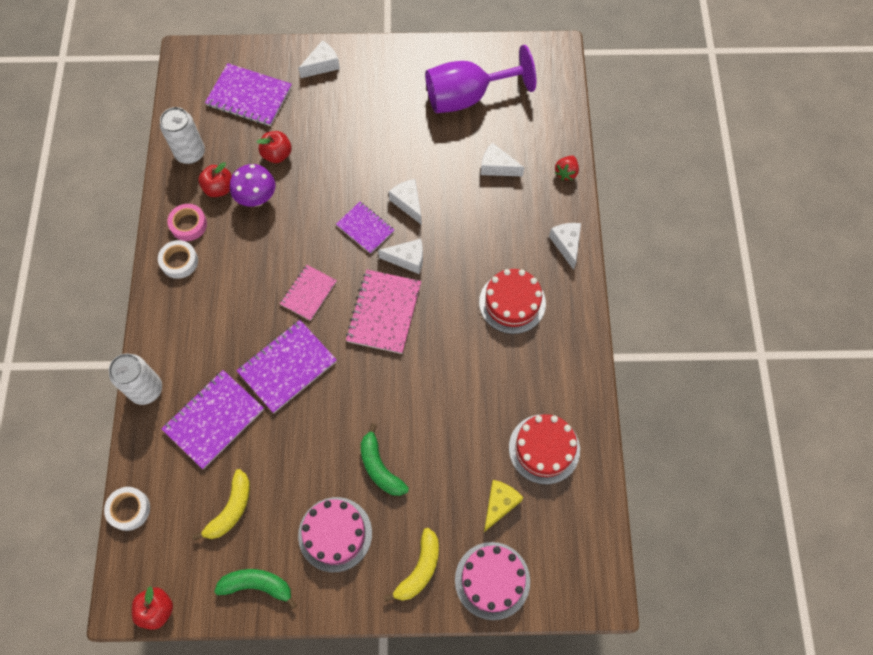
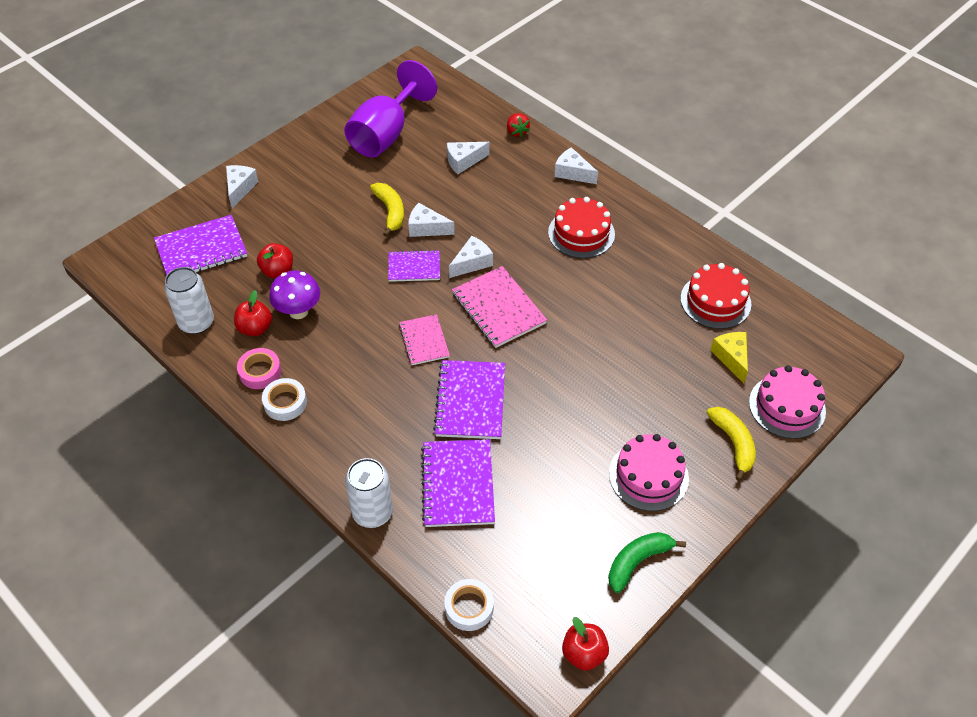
camera: 45 degrees left, 15 degrees down
(231, 509) = (551, 531): yellow banana -> yellow banana (390, 212)
(380, 467) = (624, 406): green banana -> none

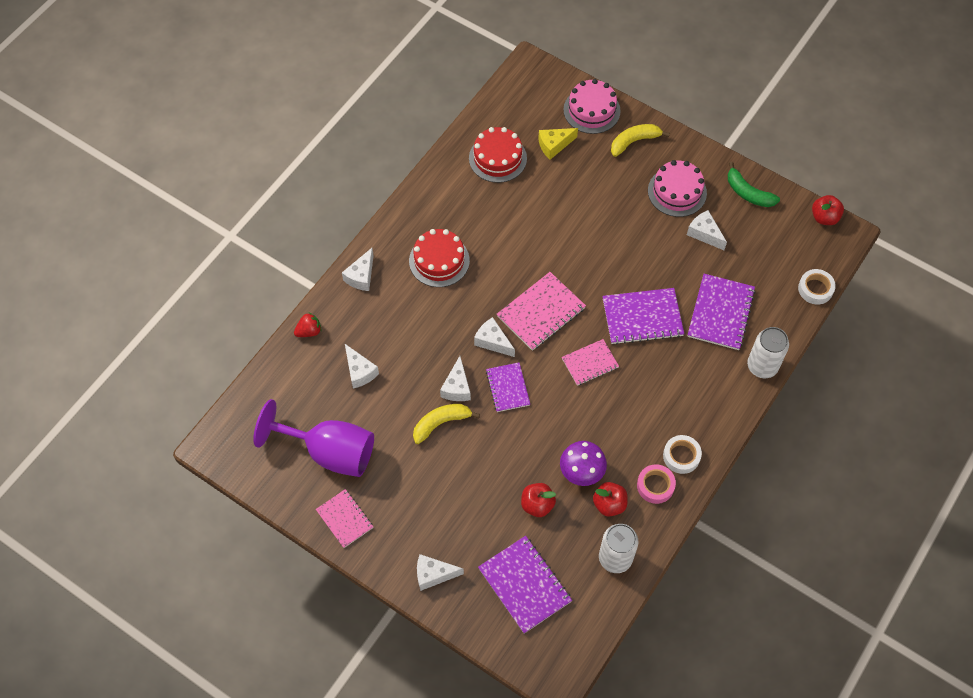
camera: 100 degrees left, 10 degrees up
(317, 138) = (345, 519): none -> pink notebook
(458, 484) = (720, 313): purple notebook -> purple notebook turned 60 degrees counterclockwise
(578, 493) = (704, 234): none -> white cheese

